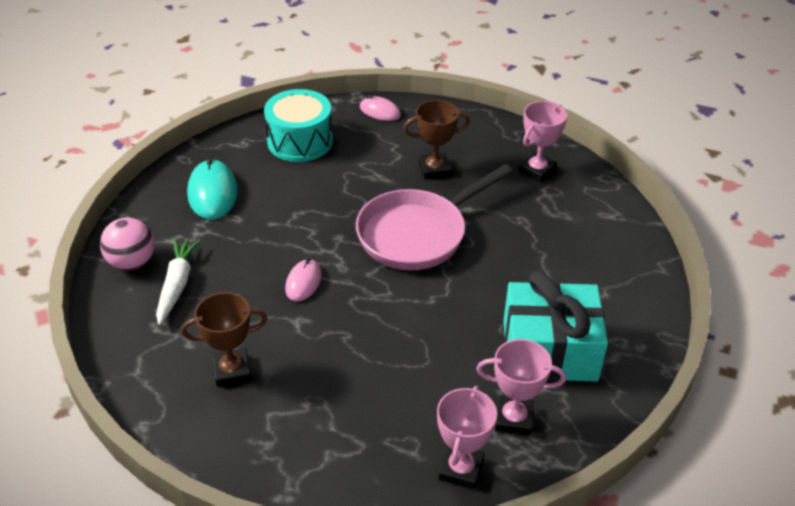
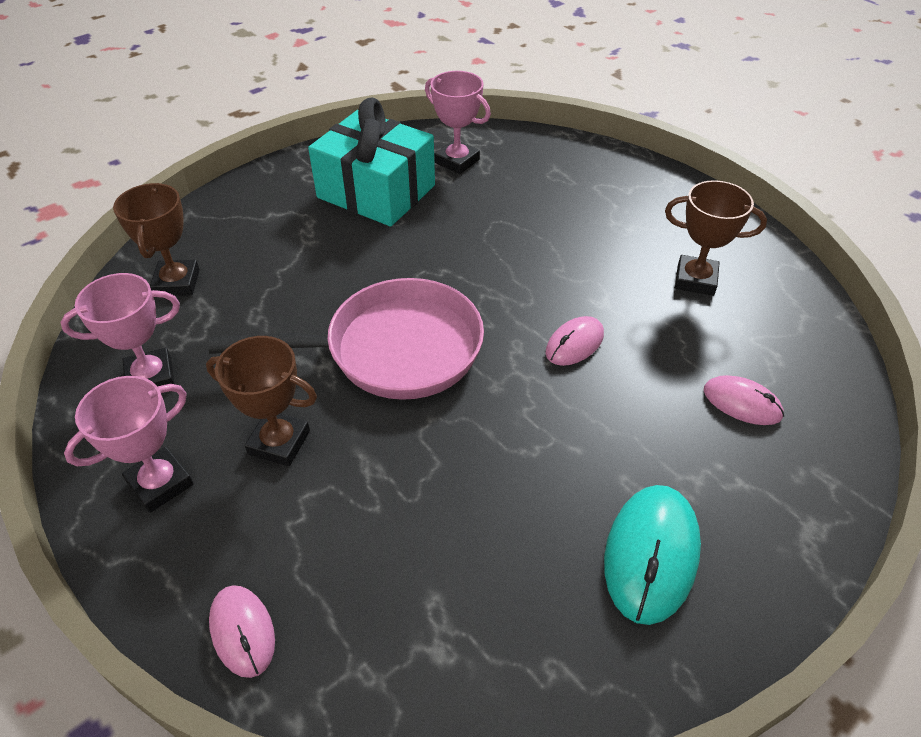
camera: 150 degrees left, 5 degrees up
(132, 262) = (805, 465): pink ball -> none
(177, 285) = (742, 403): white carrot -> pink mouse
(300, 141) = (442, 617): turquoise drum -> none
(461, 469) = (526, 149): pink trophy -> pink trophy (160, 483)
(596, 220) = (177, 282): none -> brown trophy

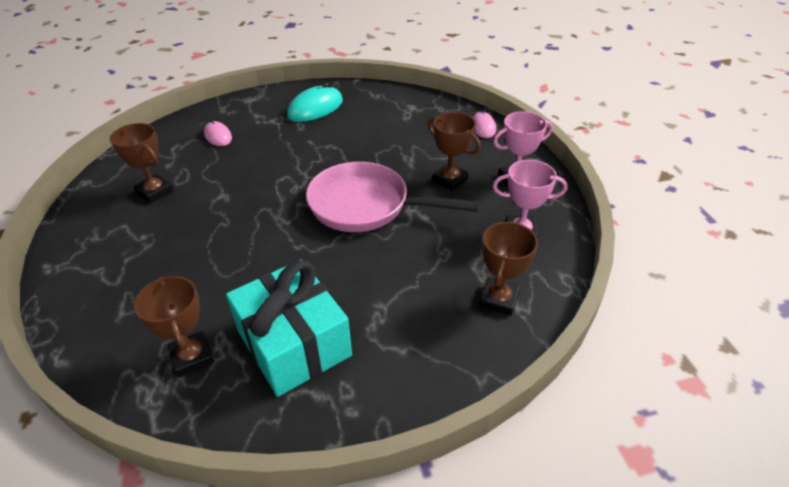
camera: 155 degrees left, 5 degrees down
(457, 161) = (192, 357): pink trophy -> brown trophy
(574, 343) = (263, 180): pink mouse -> none

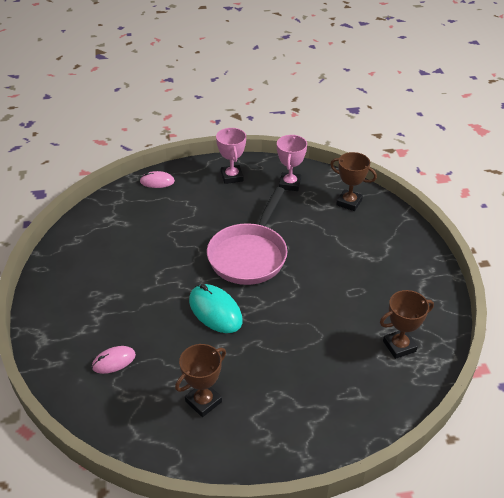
camera: 85 degrees left, 0 degrees up
(294, 343) = (385, 294): turquoise gift -> none
(315, 108) = (84, 285): turquoise mouse -> turquoise mouse (215, 311)
(450, 180) = (225, 208): brown trophy -> none

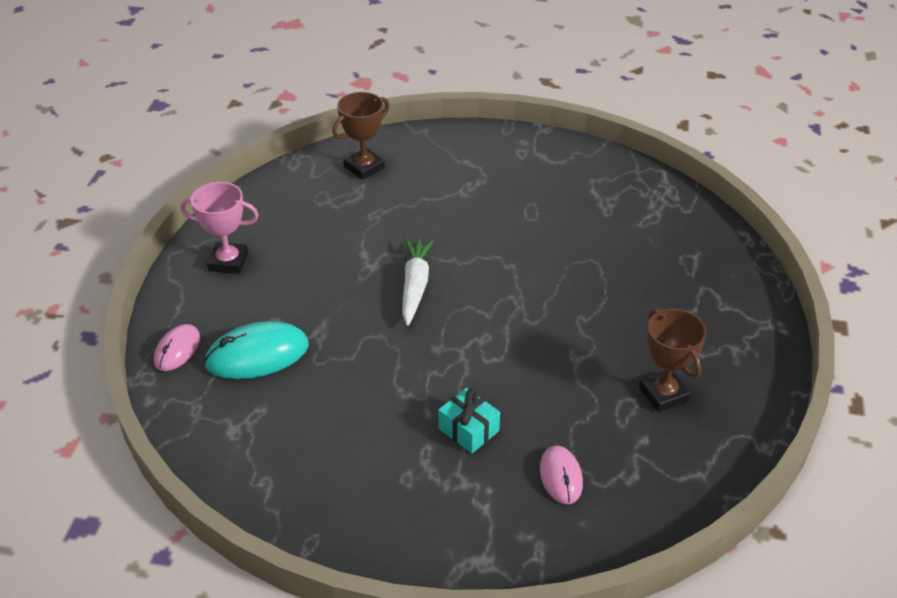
camera: 70 degrees left, 0 degrees up
(138, 309) = (468, 429): none -> turquoise gift
(215, 311) = (508, 346): turquoise mouse -> turquoise mouse (257, 355)
(249, 255) = (415, 286): pink pan -> white carrot
(289, 184) = (288, 209): pink trophy -> none
(399, 346) = (632, 204): brown trophy -> none

